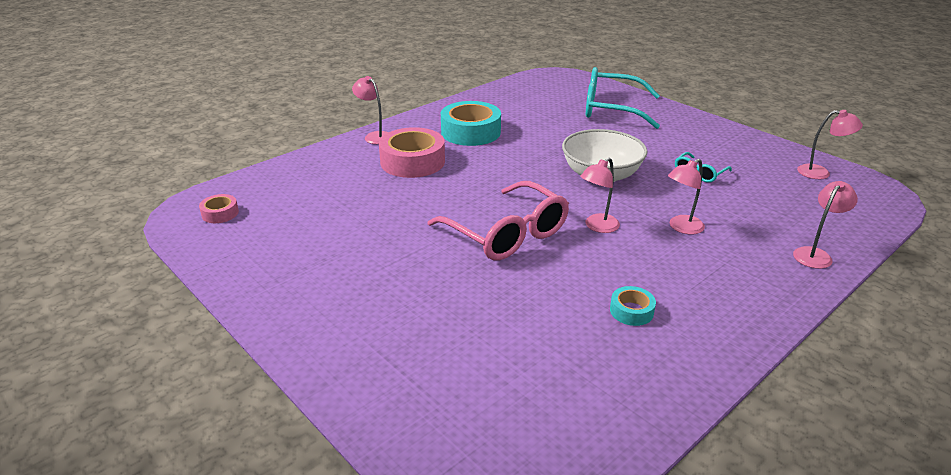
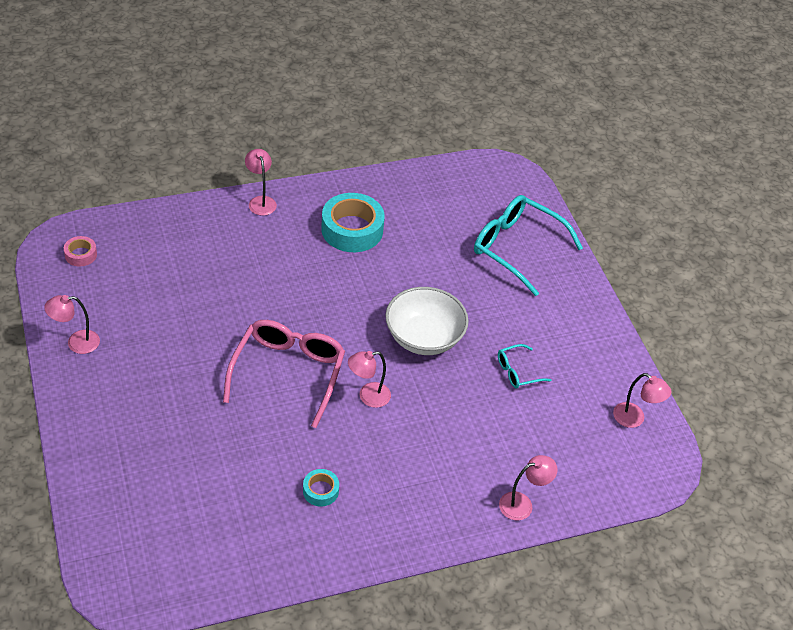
camera: 20 degrees right, 15 degrees up
(412, 162) = (271, 251): pink tape -> none
(507, 234) = (288, 373): pink glasses -> pink glasses turned 150 degrees counterclockwise
(681, 228) = (437, 428): pink lamp -> pink lamp (76, 342)

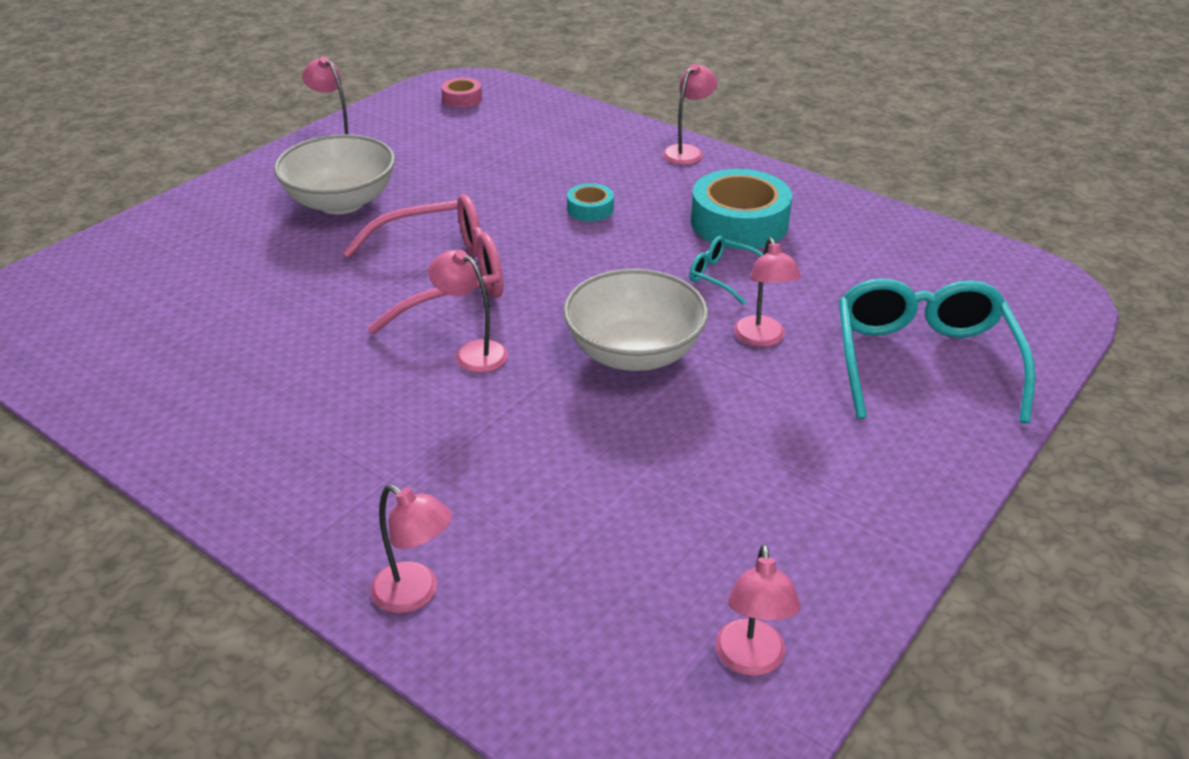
camera: 60 degrees right, 10 degrees down
(156, 377) = (341, 202): none -> white bowl
(320, 491) = (269, 383): turquoise tape -> turquoise tape (590, 209)
(454, 287) = (762, 339): none -> pink lamp
(517, 372) = (683, 468): turquoise glasses -> turquoise glasses (723, 276)

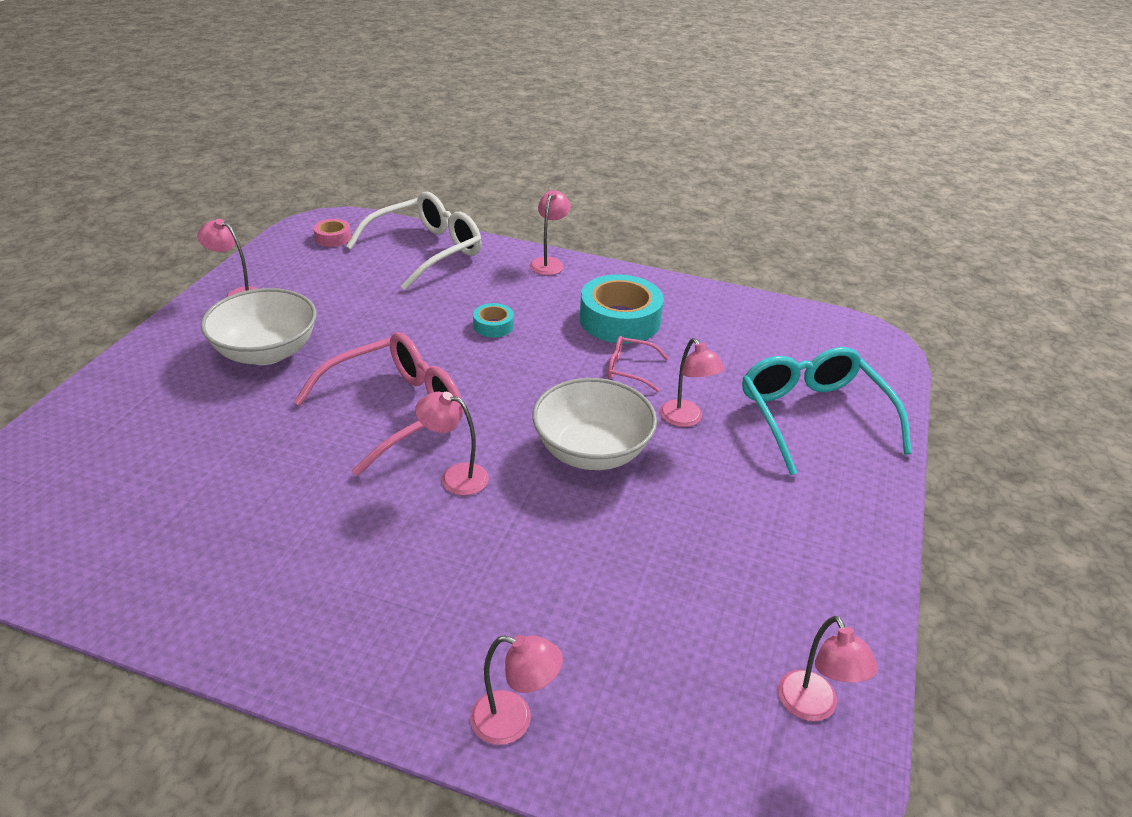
camera: 20 degrees left, 0 degrees up
(555, 123) = (426, 251): none -> white glasses
(723, 276) = (629, 369): turquoise glasses -> pink glasses

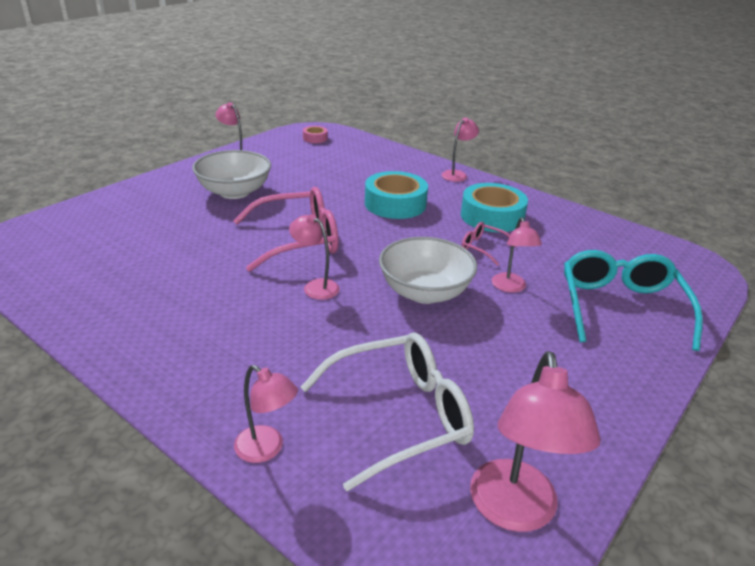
camera: 20 degrees right, 5 degrees down
(426, 251) = (373, 154): white glasses -> white glasses (400, 415)
(493, 326) = (395, 204): turquoise tape -> turquoise tape, size x2.06
(813, 707) = (515, 512): pink lamp -> pink lamp, size x1.68

